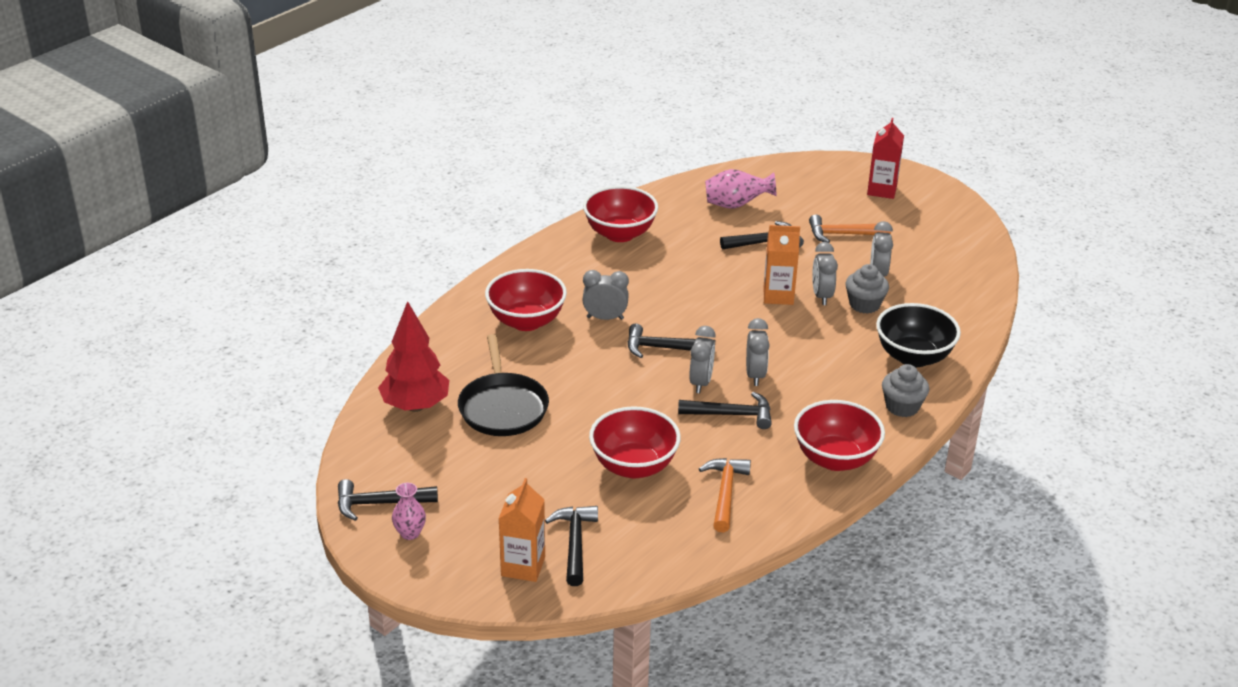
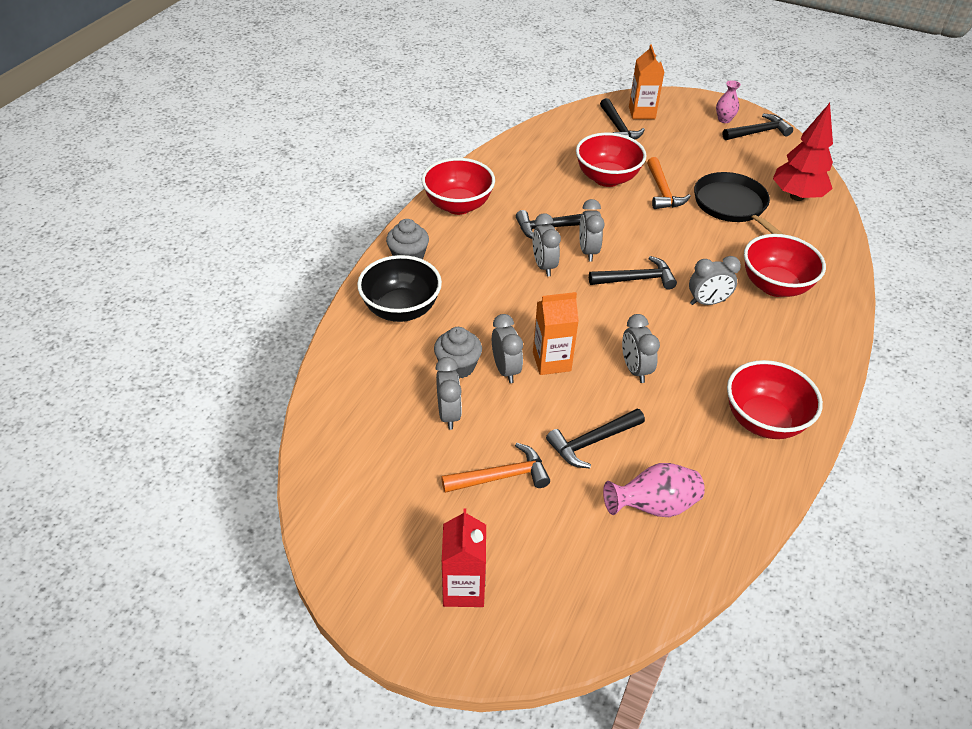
camera: 165 degrees right, 10 degrees up
(706, 279) = (635, 369): none -> grey clock
(725, 493) = (533, 170): orange hammer -> orange hammer (662, 191)

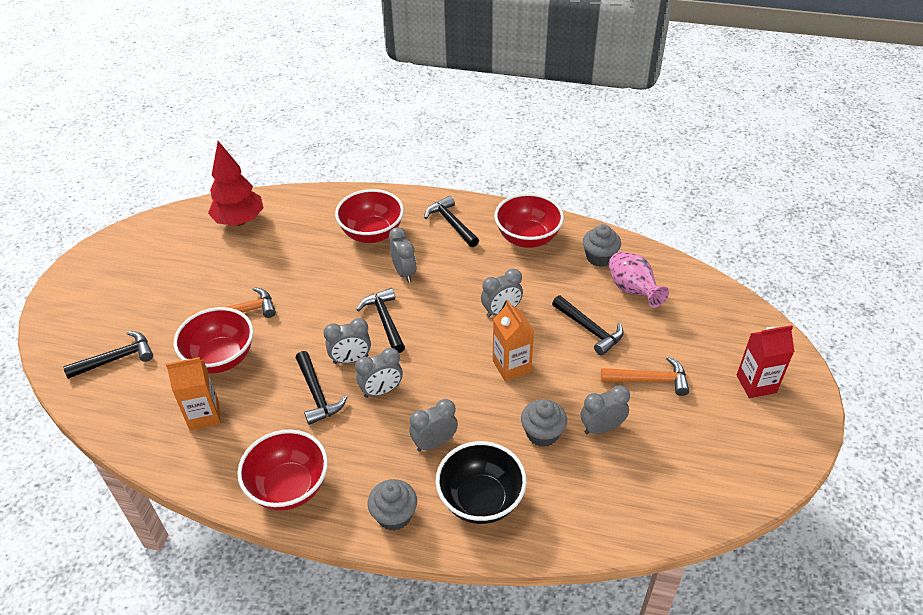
camera: 100 degrees left, 0 degrees up
(501, 476) = (649, 380): orange hammer -> orange hammer turned 120 degrees clockwise
(505, 370) = (533, 397): grey clock -> grey clock (434, 443)
(642, 113) = (82, 341): orange carton -> orange carton (204, 415)
(721, 488) = (599, 257): none -> grey cupcake
(724, 119) = (100, 272): pink vase -> none
(732, 206) = (260, 262): black pan -> none
(758, 132) = (127, 247): black hammer -> black hammer (451, 223)

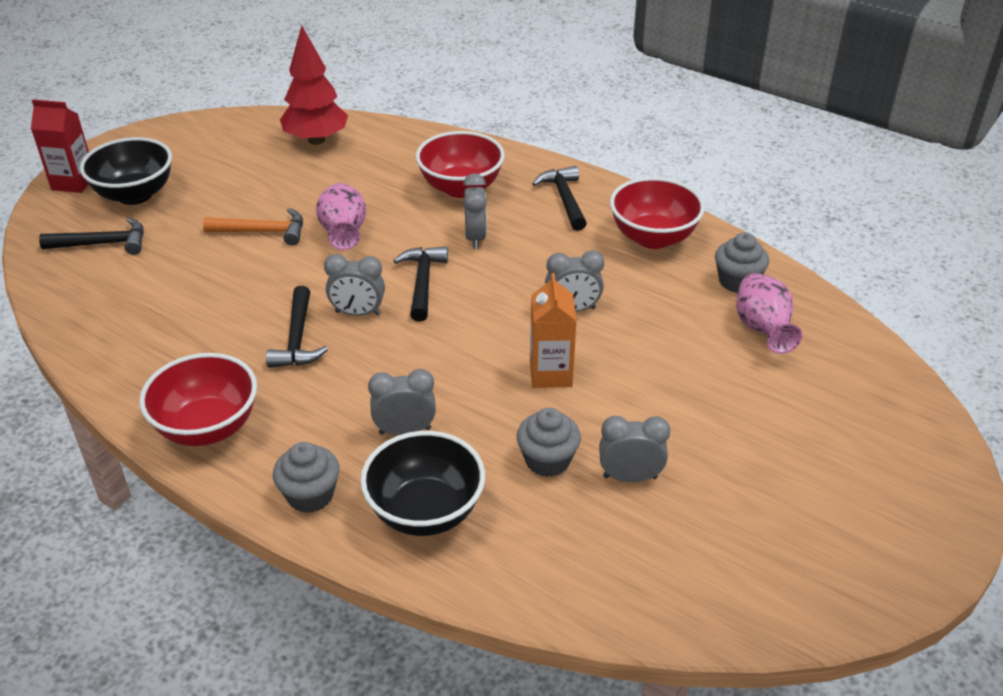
camera: 20 degrees right, 5 degrees down
(118, 308) = (135, 194): none -> black bowl
(204, 415) = (160, 325): orange carton -> none
(221, 358) = (213, 273): red bowl -> none
(304, 296) = (344, 233): none -> pink vase
(381, 391) = (374, 356): grey clock -> none
(589, 329) = (677, 359): black hammer -> none
(649, 380) = (727, 440): orange hammer -> none
(756, 384) = (880, 487): red carton -> red carton (73, 182)

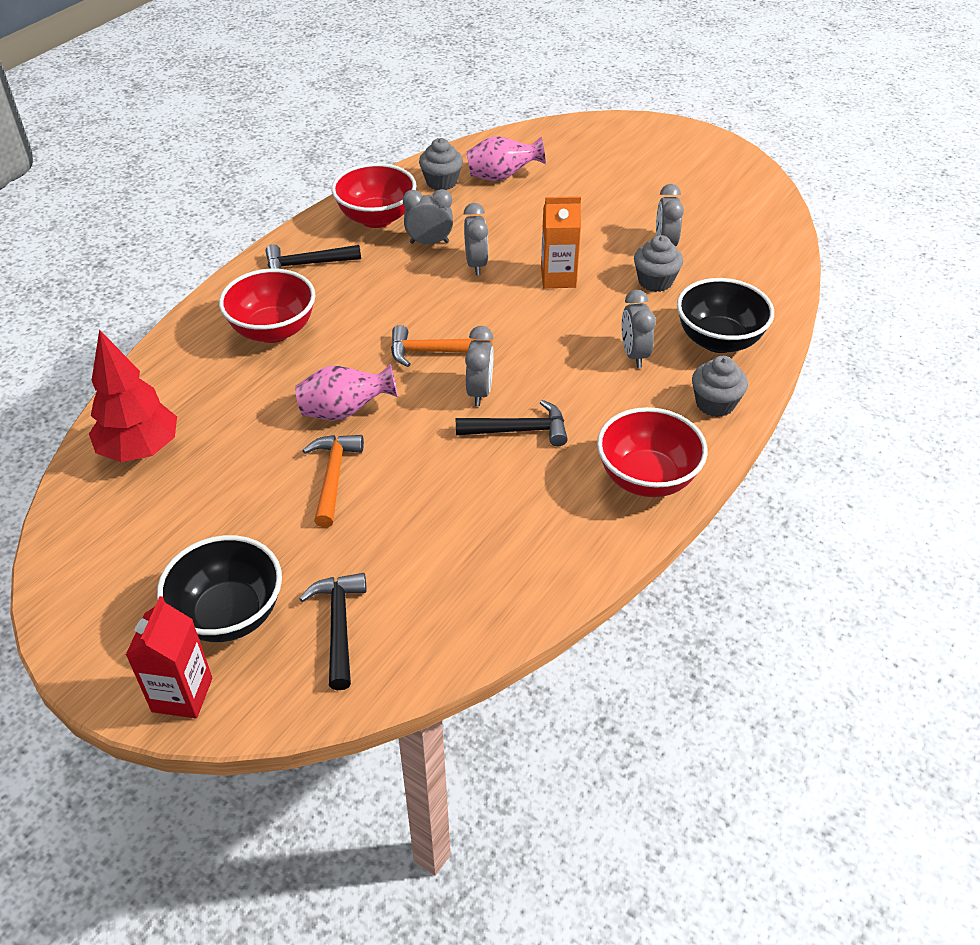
camera: 90 degrees left, 5 degrees up
(422, 282) = (434, 352): black hammer -> orange hammer
(475, 238) = (364, 319): grey clock -> grey clock (429, 242)

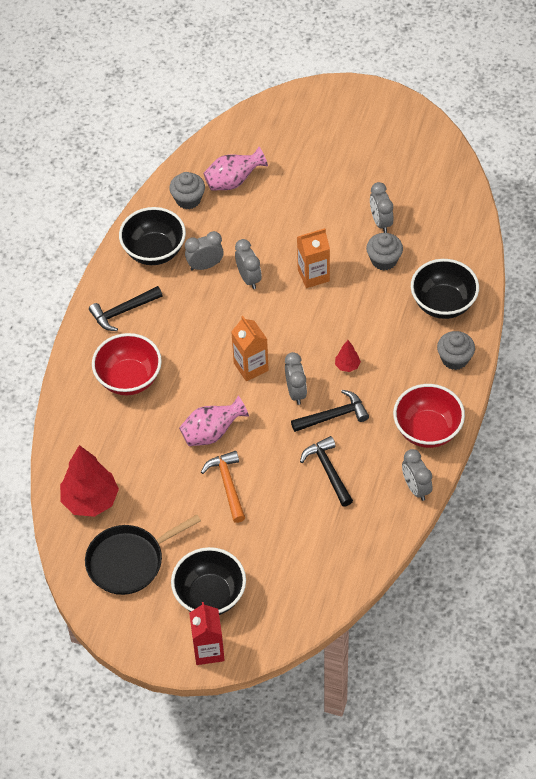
camera: 15 degrees left, 10 degrees up
(143, 537) = (129, 561): none -> black pan
(339, 626) = (278, 584): black hammer -> black hammer (328, 471)
(376, 218) = (154, 251): red bowl -> black bowl
(434, 352) = (251, 367): orange hammer -> orange carton
(562, 378) = (347, 366): none -> red tree
(634, 355) = (389, 332): grey clock -> grey clock (416, 488)

